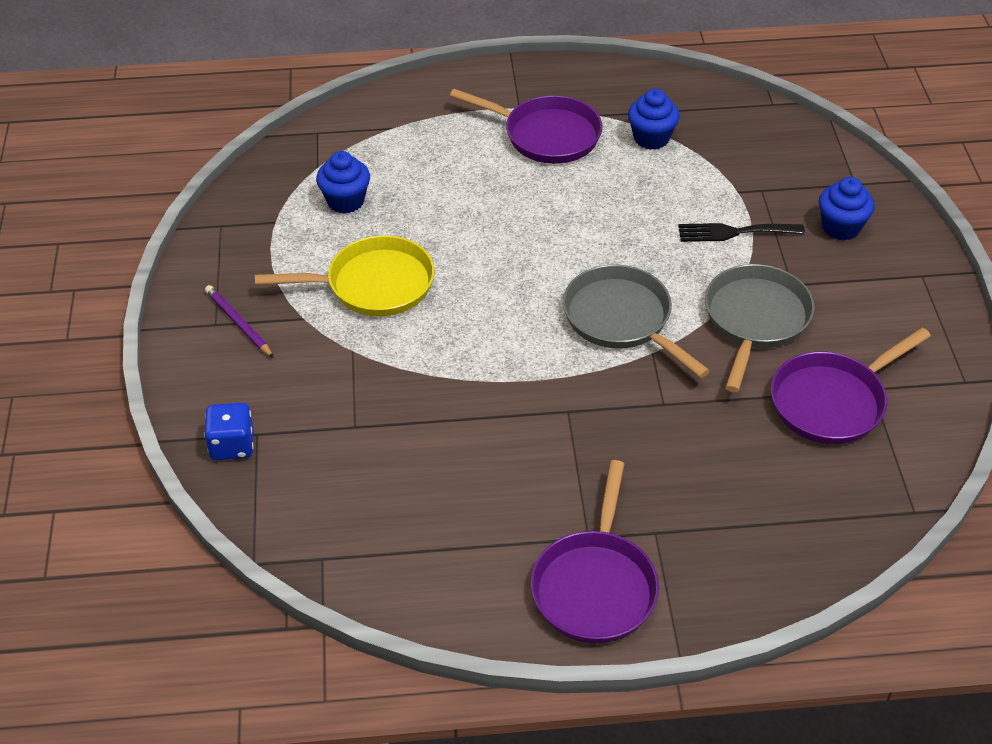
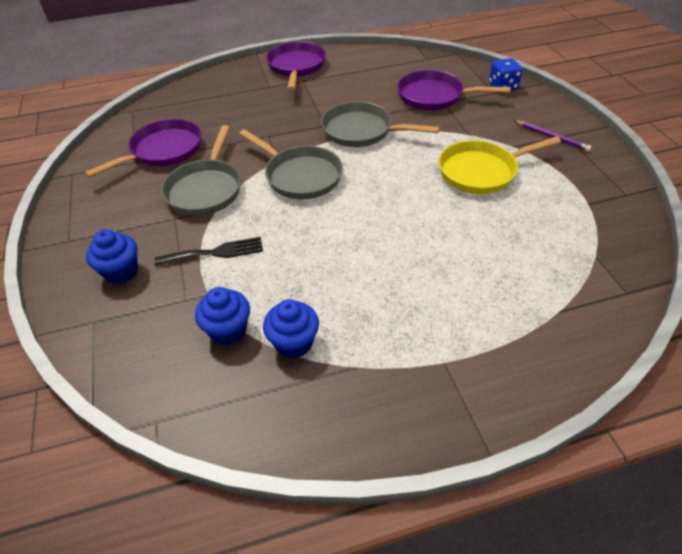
camera: 170 degrees right, 0 degrees up
(345, 201) = (547, 228): blue cupcake -> blue cupcake (228, 330)
(512, 386) = (361, 131): none -> grey pan
(546, 135) = (402, 328): purple pan -> purple pan (434, 96)

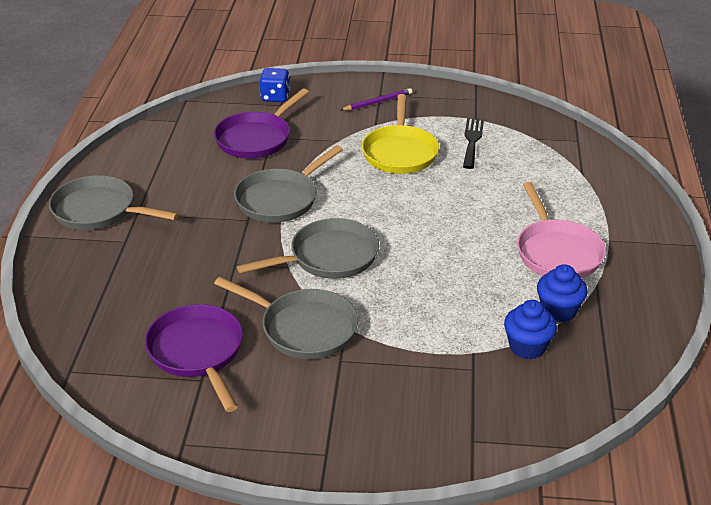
camera: 70 degrees left, 10 degrees down
(121, 272) = (407, 412): blue cupcake -> none
(215, 252) = (416, 338): black fork -> black fork (472, 141)
(296, 67) = (99, 211): purple pan -> grey pan
(392, 320) = (557, 252): none -> pink pan

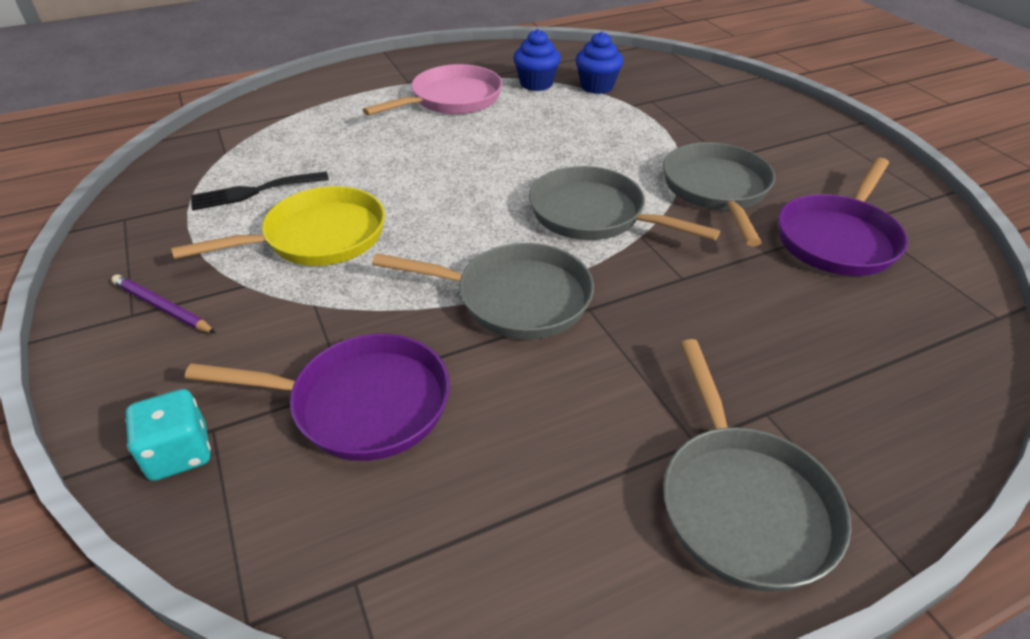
camera: 120 degrees left, 5 degrees up
(275, 97) = (179, 453): blue dice -> turquoise dice

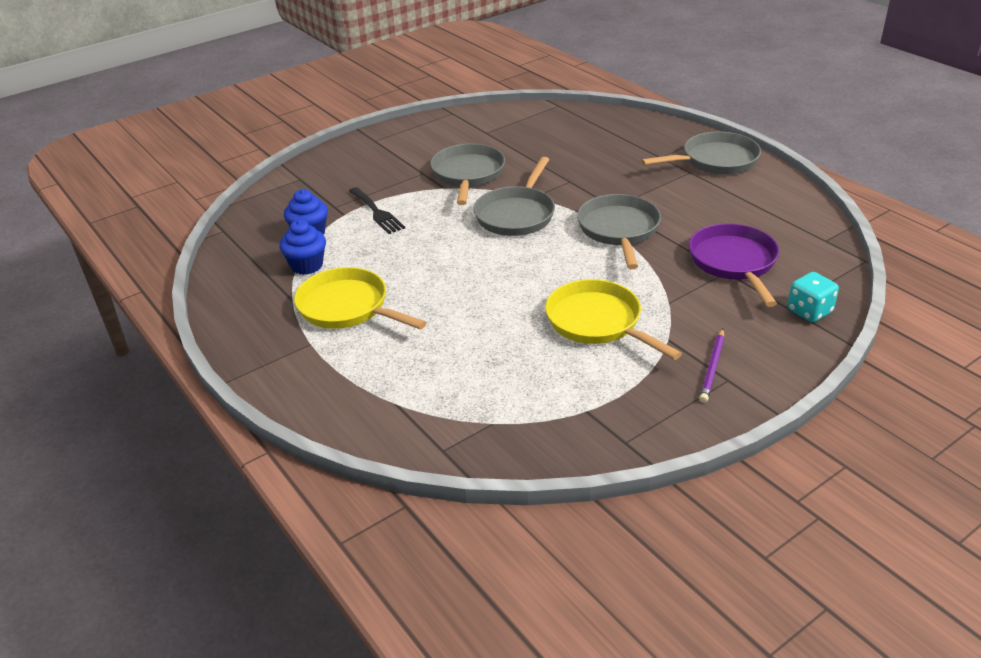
camera: 100 degrees left, 5 degrees down
(254, 192) = (551, 377): black fork -> black fork (377, 212)
(452, 99) = (347, 307): pink pan -> yellow pan
(717, 190) = (468, 175): grey pan -> grey pan turned 105 degrees clockwise
(838, 239) = (508, 139): purple pan -> none

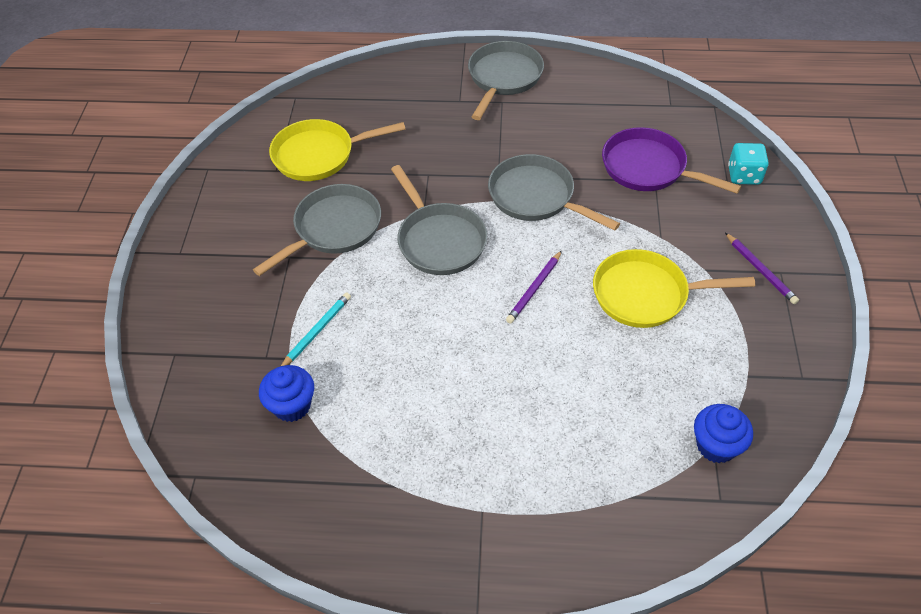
camera: 50 degrees left, 15 degrees up
(307, 265) = (347, 440): blue cupcake -> blue cupcake (716, 445)
(347, 307) = (453, 448): yellow pan -> yellow pan (319, 155)
(377, 212) = (317, 331): black fork -> turquoise pencil
(468, 175) = (334, 229): grey pan -> grey pan turned 90 degrees clockwise
(529, 272) = (534, 289): none -> purple pencil

